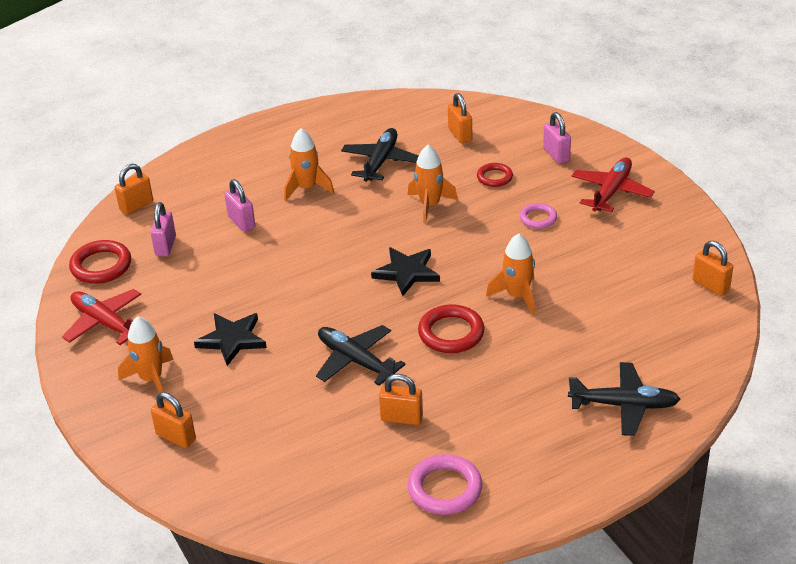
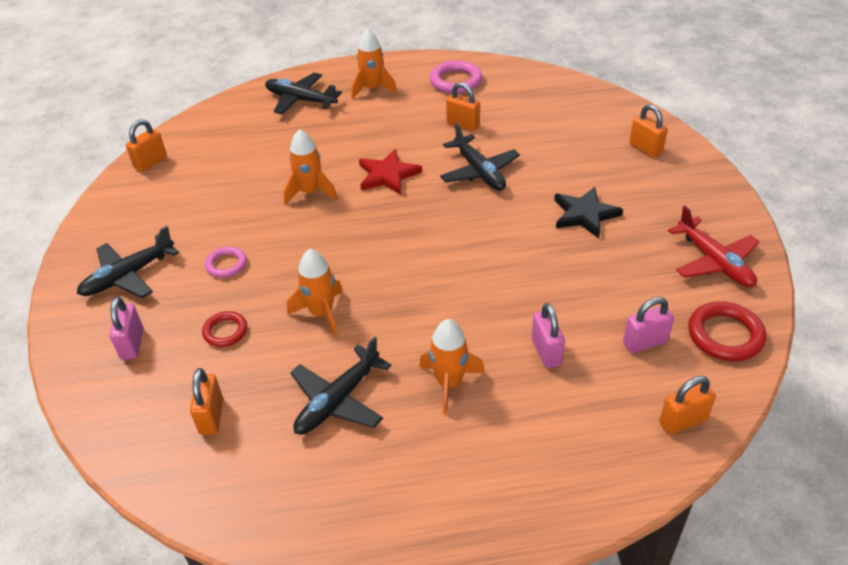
camera: 160 degrees left, 5 degrees up
(151, 379) = (665, 197): orange rocket -> orange rocket (373, 89)
(165, 246) = (645, 342): pink padlock -> pink padlock turned 45 degrees clockwise
(407, 272) = (393, 239): black star -> none
(451, 333) = (388, 175): red ring -> red star
(611, 192) = (128, 276): red plane -> black plane
(710, 285) = (150, 163): orange padlock -> orange padlock turned 60 degrees clockwise

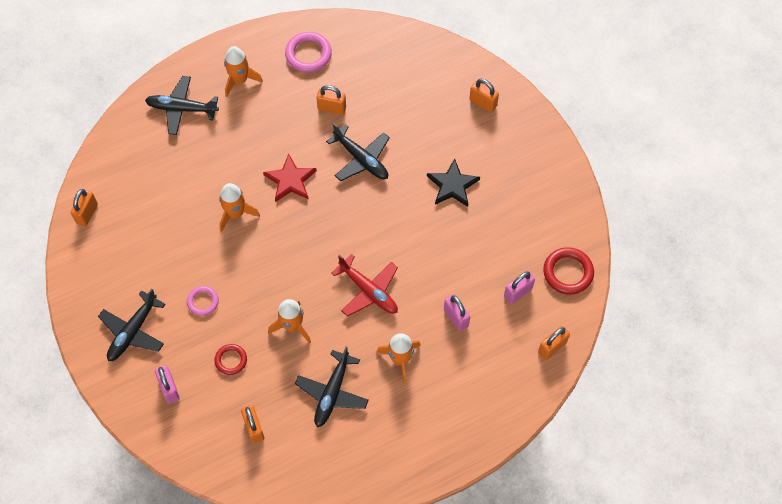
camera: 20 degrees left, 20 degrees up
(714, 262) = (552, 209): red plane -> red plane (368, 291)

